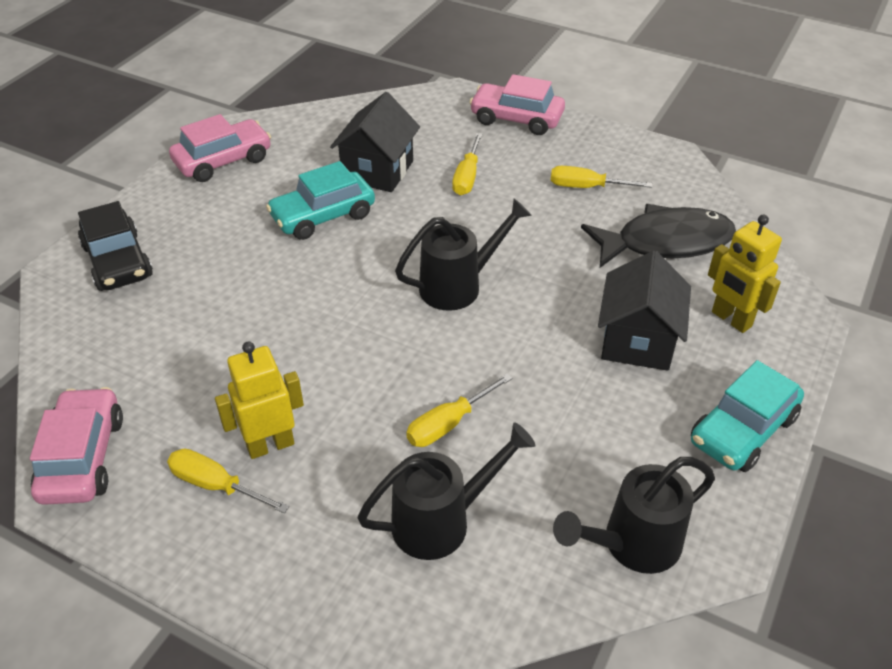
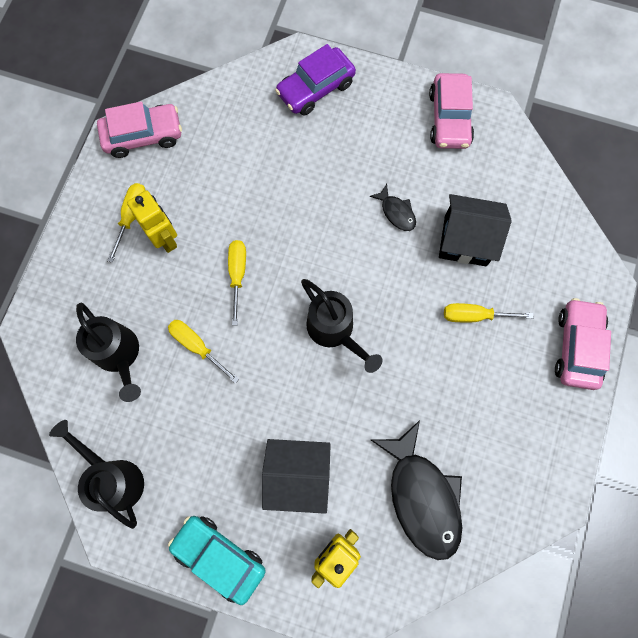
camera: 80 degrees right, 30 degrees up
(118, 261) = (315, 88): black car -> purple car
(223, 161) = (449, 118): pink car -> pink car turned 45 degrees clockwise
(323, 216) = (396, 212): turquoise car -> black fish
(587, 187) = (485, 422): yellow screwdriver -> yellow screwdriver (237, 275)

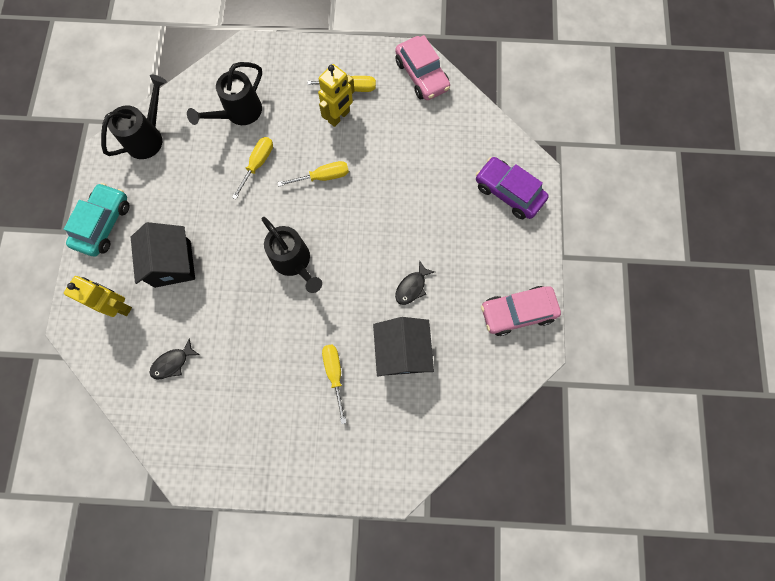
camera: 75 degrees right, 0 degrees up
(334, 331) = (294, 262): black watering can -> black watering can turned 75 degrees counterclockwise
(422, 496) = (172, 363): black fish -> black fish, size x0.46
(577, 347) = (327, 472): pink car -> none

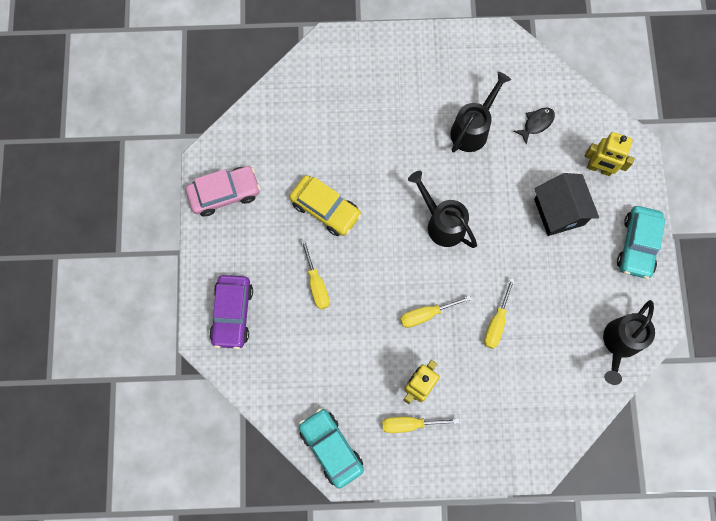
camera: 175 degrees right, 0 degrees up
(239, 113) = (528, 381): black watering can -> black watering can (472, 129)
(334, 374) = (389, 126): yellow screwdriver -> yellow screwdriver (316, 284)
(402, 352) = (330, 150): black house -> none
(412, 287) = (325, 209): black fish -> yellow car
(421, 75) = (331, 448): pink car -> turquoise car
(508, 192) = (232, 314): purple car -> purple car turned 60 degrees clockwise

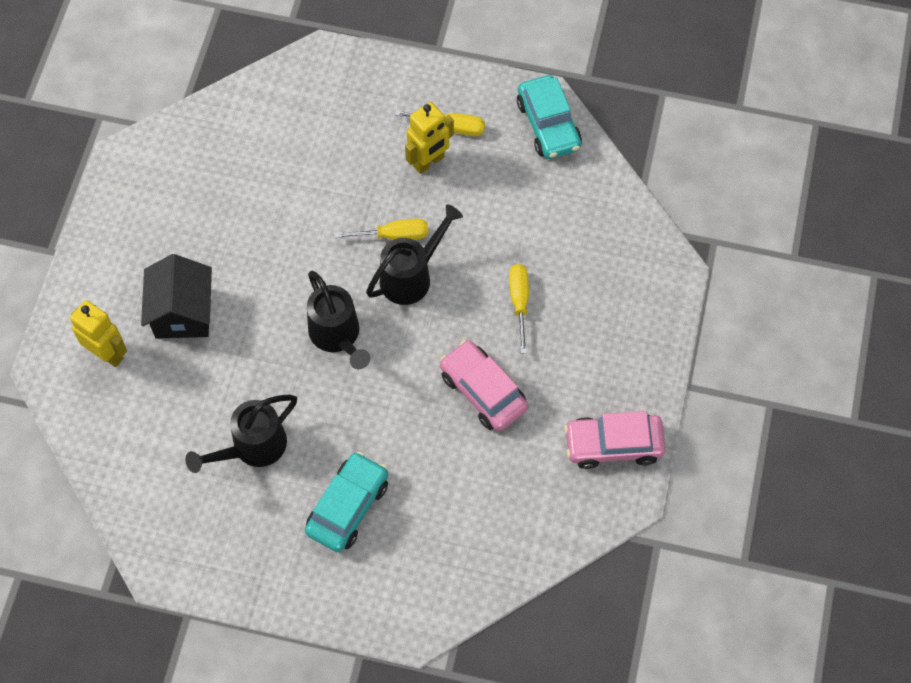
camera: 165 degrees left, 10 degrees down
(232, 314) = (633, 293): purple car -> none
(325, 209) = (483, 391): yellow car -> pink car
(496, 322) = (312, 206): yellow screwdriver -> none
(536, 123) = (163, 433): black fish -> none
(619, 343) = (177, 150): black watering can -> black watering can (411, 276)
(637, 245) = (103, 250): turquoise car -> turquoise car (348, 507)

